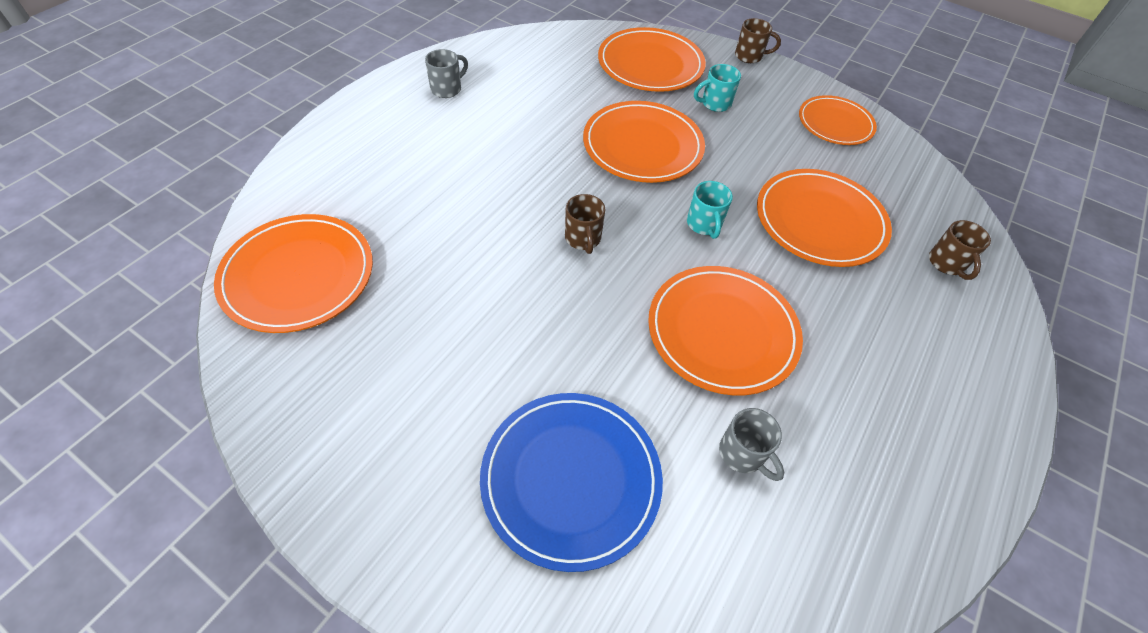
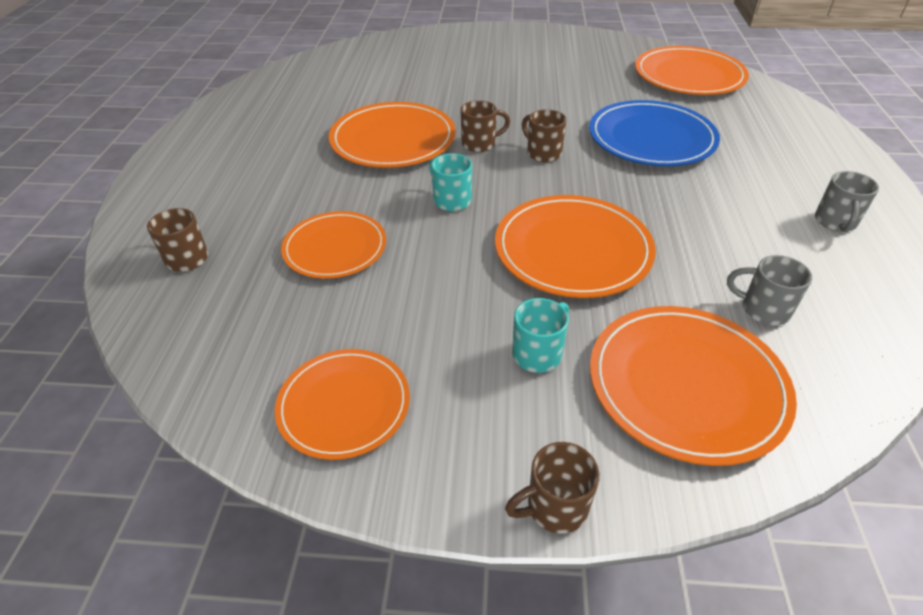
camera: 155 degrees right, 10 degrees down
(571, 479) = (442, 65): blue plate -> blue plate (651, 138)
(633, 280) = (480, 144): none -> brown mug
(743, 454) = (352, 97): grey mug -> grey mug (763, 309)
(820, 221) = (335, 248): orange plate -> orange plate, size x0.66

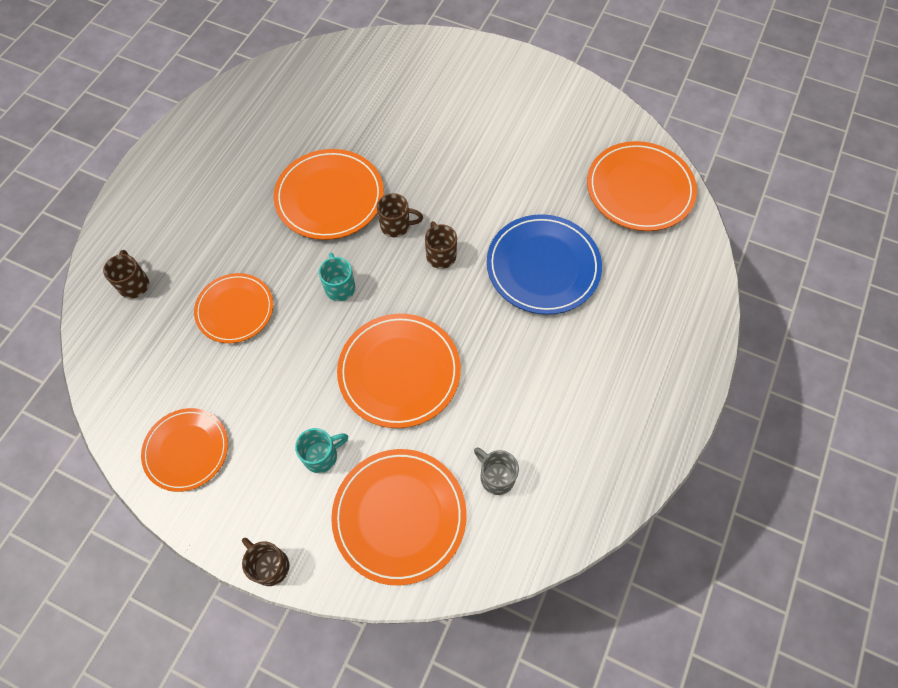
camera: 20 degrees right, 20 degrees up
(554, 507) = (270, 565): brown mug -> brown mug turned 45 degrees clockwise
(835, 222) = (619, 416): grey mug -> none

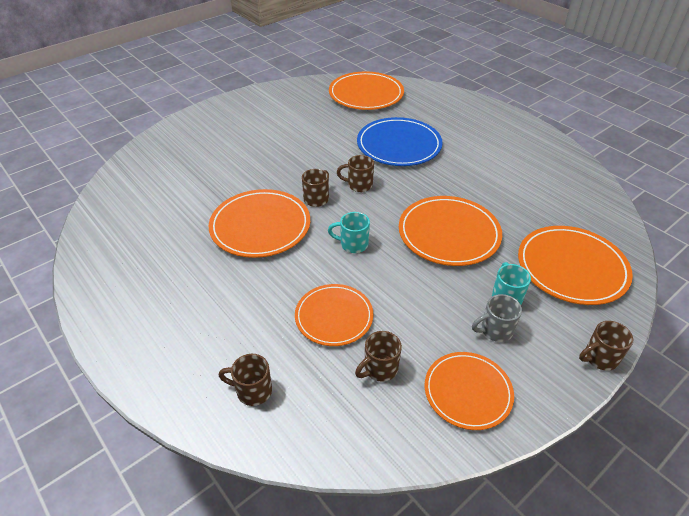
camera: 65 degrees left, 20 degrees down
(188, 369) = (379, 369): none -> brown mug
(496, 476) = (553, 212): grey mug -> grey mug (495, 330)

